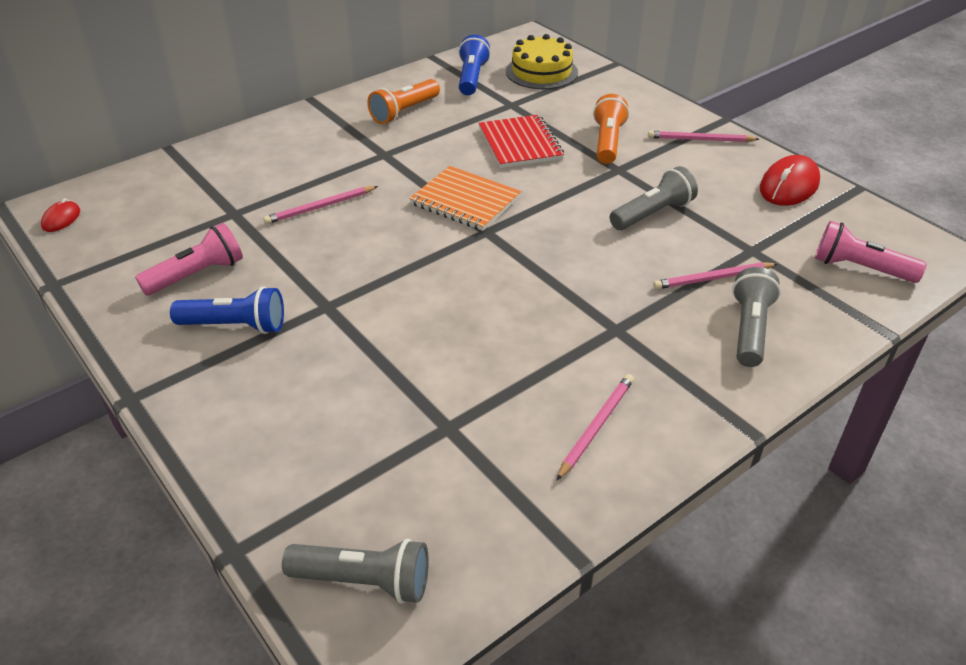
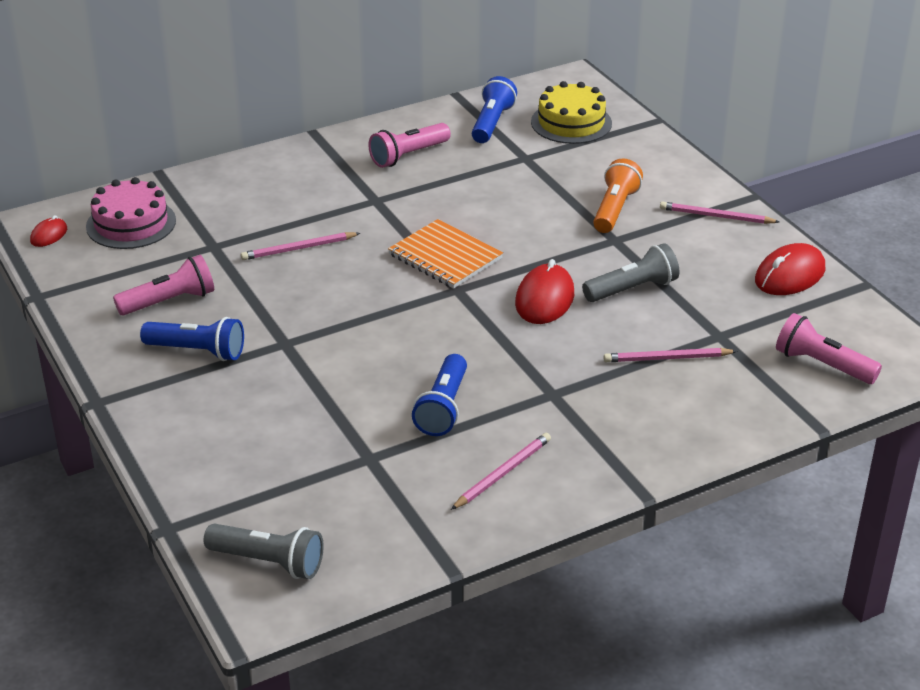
camera: 10 degrees right, 5 degrees down
(146, 199) = (131, 223): none -> pink cake
(404, 112) = (408, 156): orange flashlight -> pink flashlight
(510, 358) = (443, 408): none -> blue flashlight
(520, 144) = (520, 202): red notebook -> none
(574, 232) = (545, 299): none -> red mouse
(749, 329) = (682, 408): grey flashlight -> none

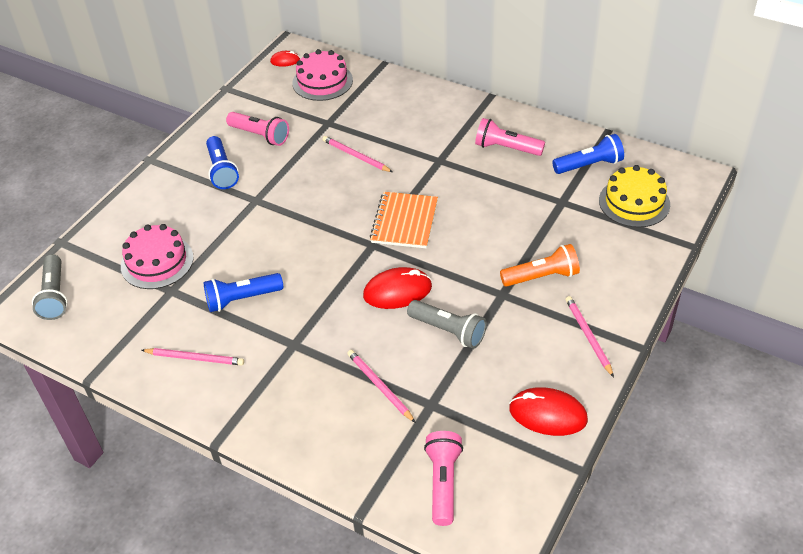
camera: 60 degrees right, 10 degrees up
(305, 454) = (157, 262): none -> pink cake

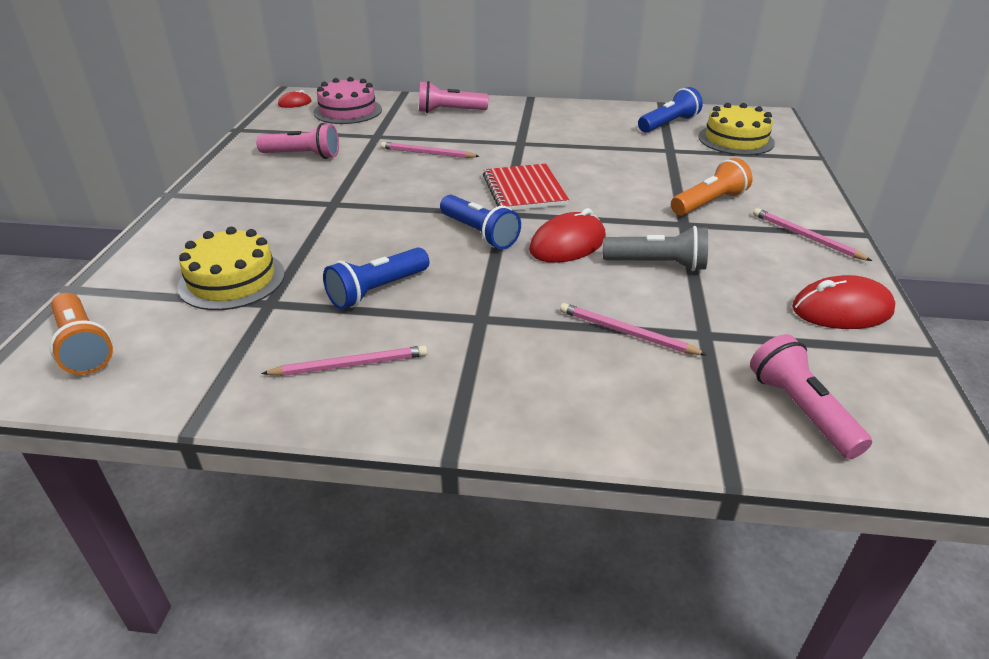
camera: 25 degrees left, 10 degrees down
(55, 295) = (84, 346): grey flashlight -> orange flashlight
(157, 262) = (232, 280): pink cake -> yellow cake
(222, 171) = (273, 188): blue flashlight -> blue flashlight (479, 233)
(404, 222) = (524, 190): orange notebook -> red notebook
(506, 148) = (579, 125): pink flashlight -> pink flashlight (450, 111)

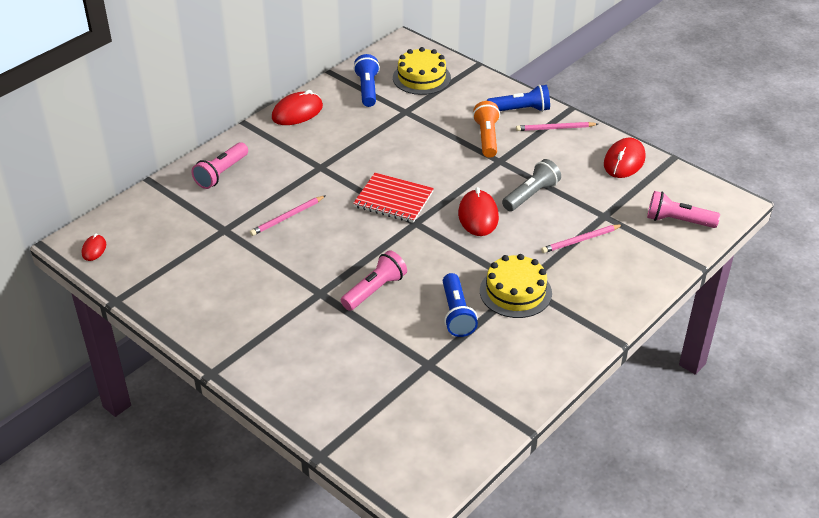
camera: 55 degrees left, 5 degrees up
(84, 346) = (404, 460): orange flashlight -> none
(232, 280) = (383, 373): yellow cake -> yellow cake (515, 292)
(303, 155) = (217, 281): pink flashlight -> pink flashlight (374, 290)
(348, 111) = (151, 225): pink cake -> none
(350, 365) = (522, 351): pink pencil -> none
(479, 233) = (430, 244): blue flashlight -> blue flashlight (520, 110)
(580, 110) = (297, 112): none -> red mouse

